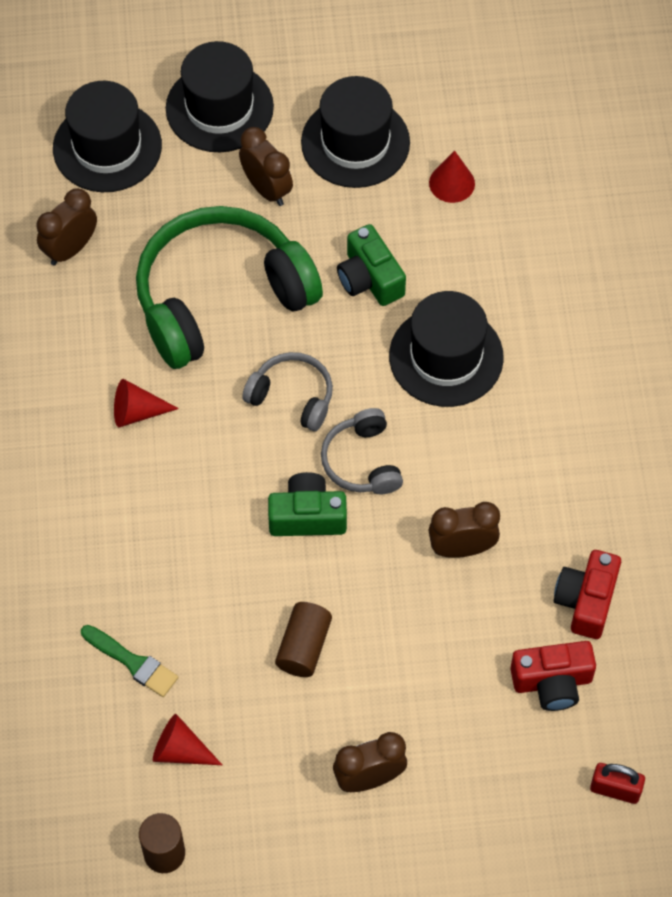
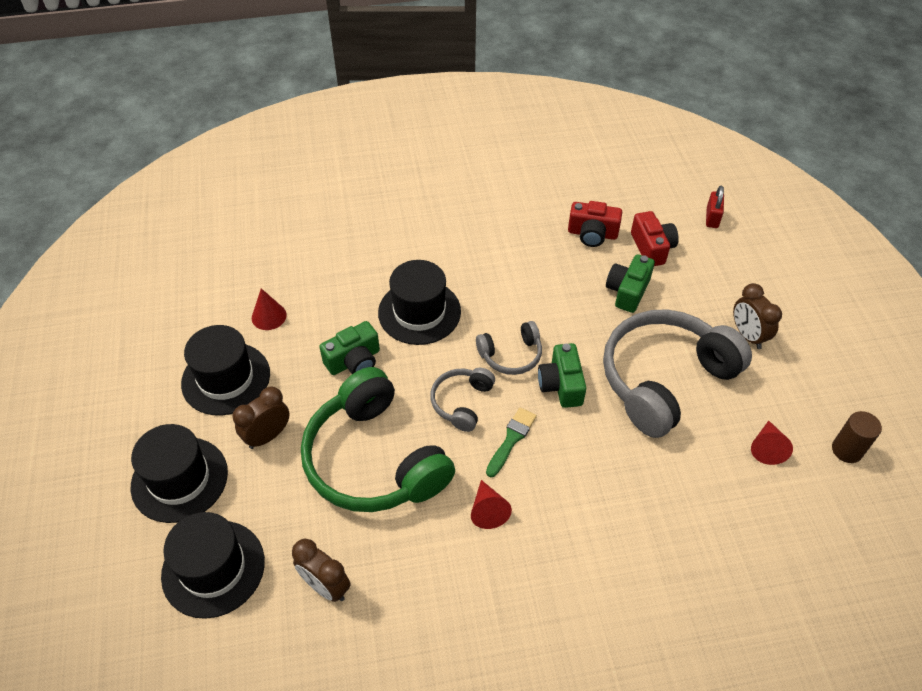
camera: 95 degrees left, 10 degrees down
(132, 662) = (708, 488): green brush -> green brush (511, 439)
(303, 646) = (664, 379): brown cylinder -> grey headphones
(462, 548) = (568, 296): brown clock -> none
(465, 629) = (627, 291): none -> green camera

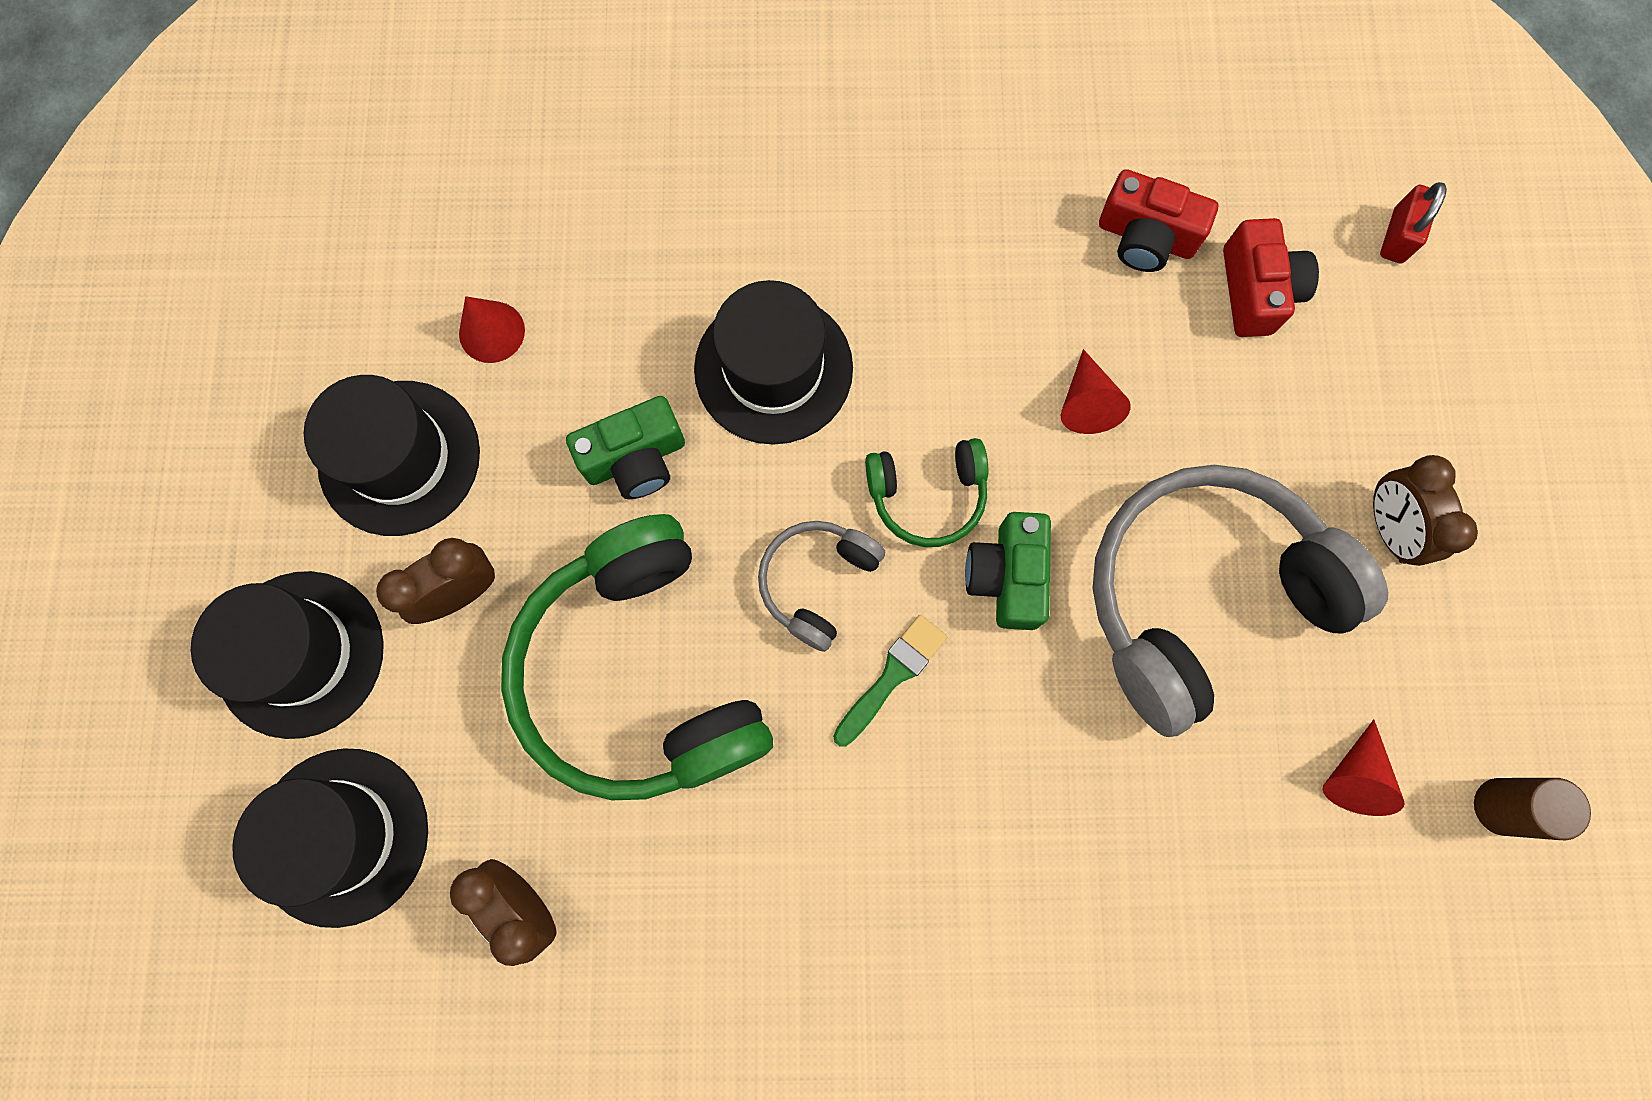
camera: 10 degrees right, 25 degrees up
(488, 510) = (822, 811): red cone -> red cone (1086, 403)
(511, 355) = (927, 496): grey headphones -> green headphones
(627, 291) = (1182, 387): green camera -> none

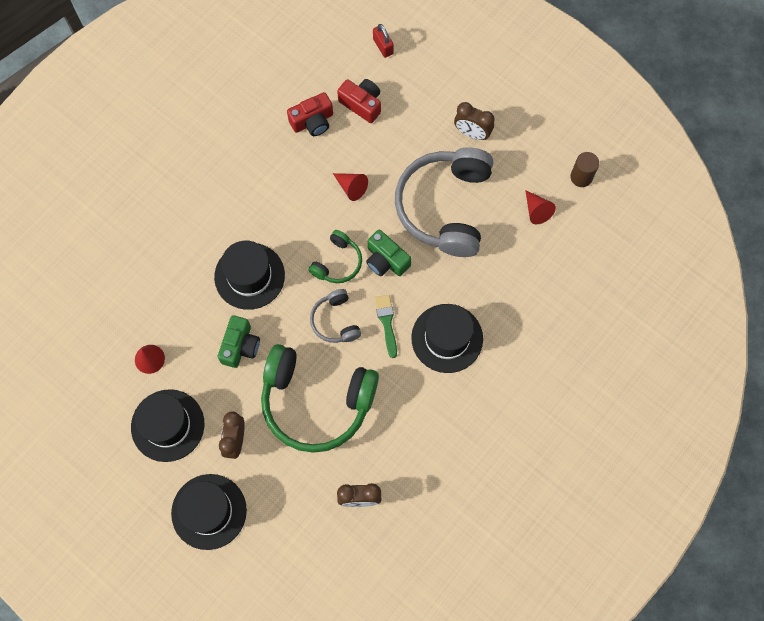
camera: 50 degrees left, 5 degrees down
(342, 836) = (285, 543): black hat -> black hat (447, 338)

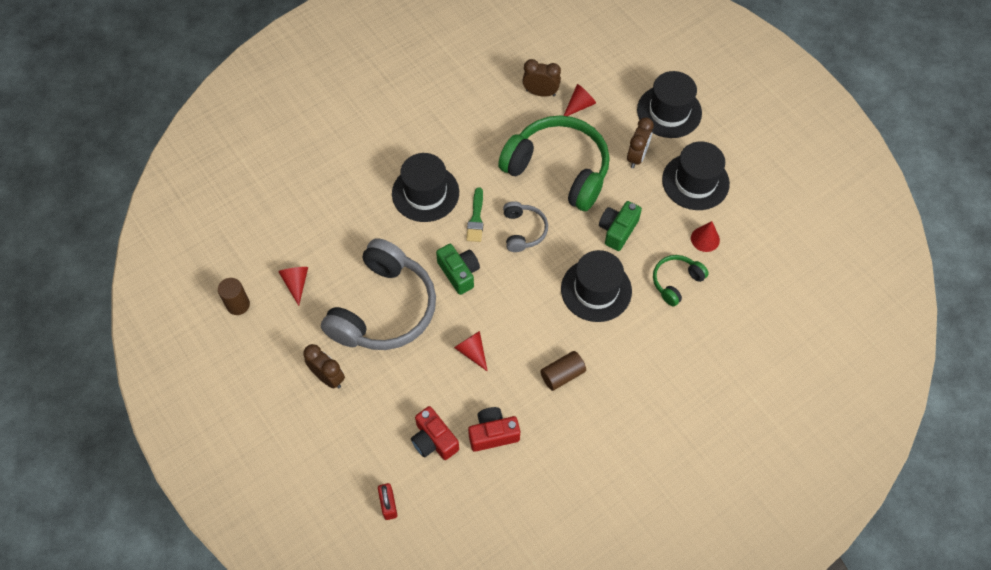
camera: 165 degrees left, 10 degrees down
(264, 186) = (562, 375): none -> brown cylinder
(311, 492) = (579, 105): none -> red cone
(337, 262) = (507, 282): green headphones -> green headphones (676, 282)

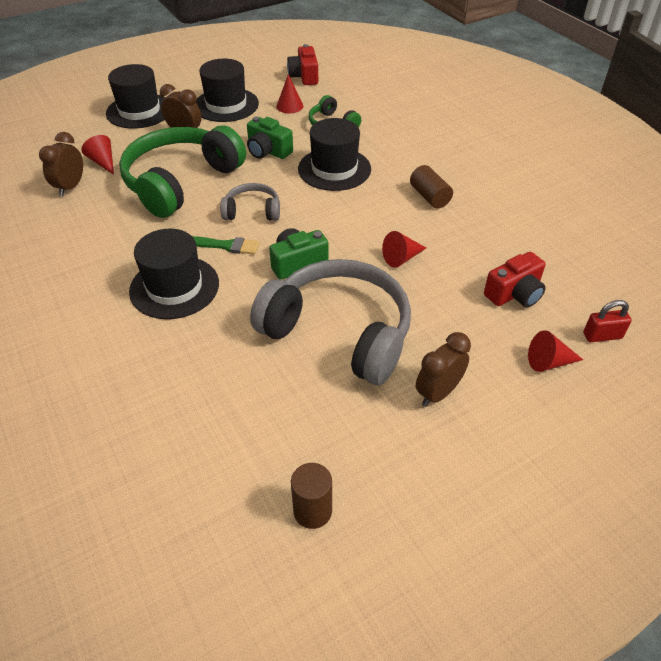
camera: 85 degrees left, 15 degrees down
(296, 283) = (285, 430): red cone -> red cone (549, 362)
(493, 434) = (500, 247): red camera -> red camera (304, 76)

